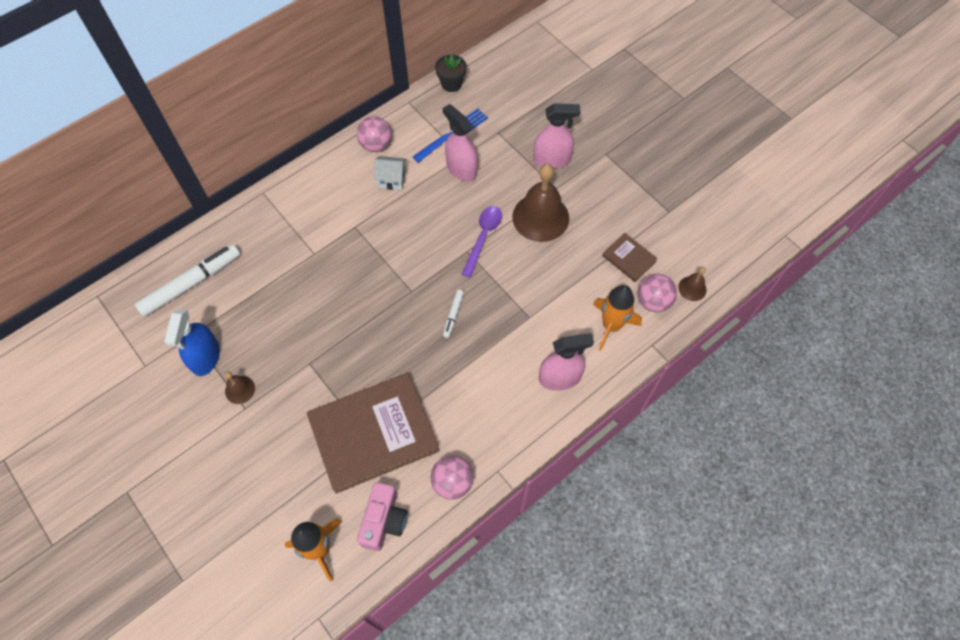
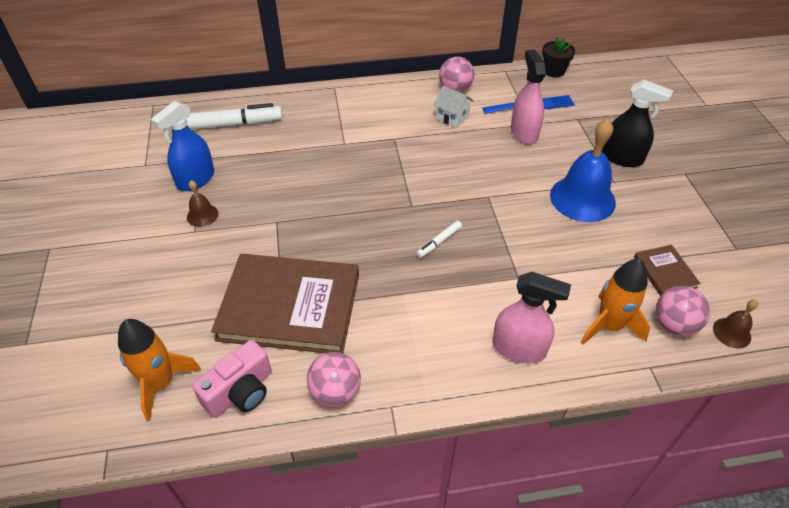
camera: 30 degrees right, 15 degrees down
(483, 237) = (511, 192): purple spoon -> none
(540, 217) = (582, 198): brown bell -> blue bell
(552, 160) = (622, 158): pink spray bottle -> black spray bottle

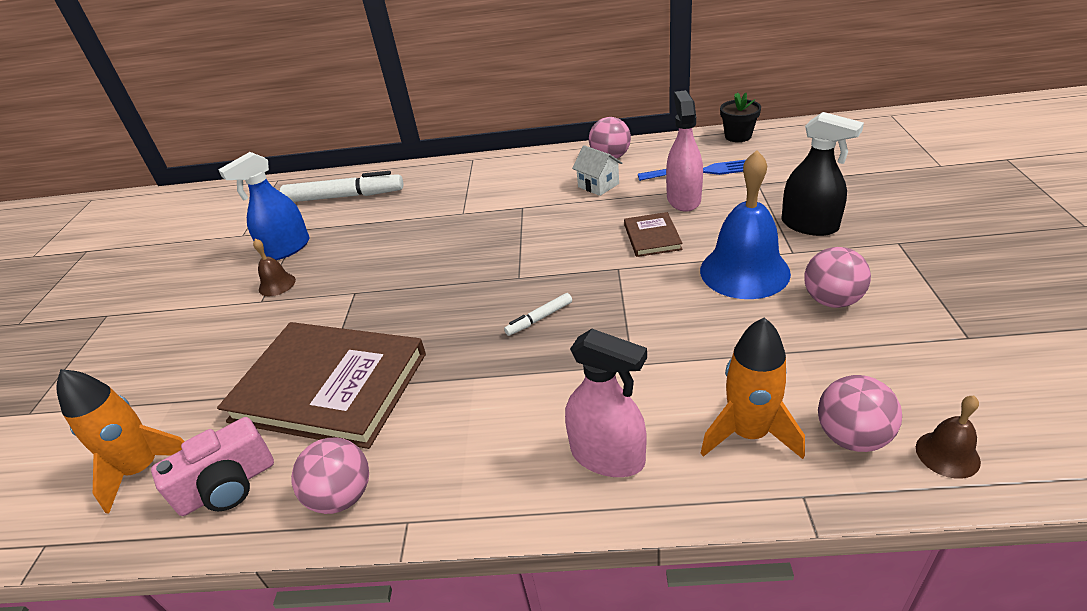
camera: 15 degrees right, 10 degrees down
(647, 222) = (832, 300): none -> pink ball
(665, 272) = (848, 365): brown book -> brown book (652, 237)

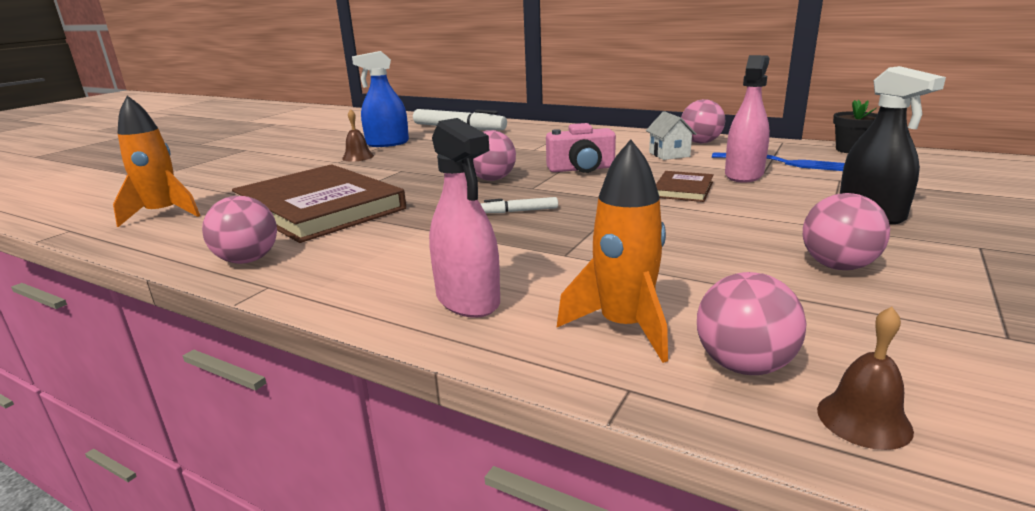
camera: 25 degrees right, 15 degrees down
(228, 486) = (193, 235): pink camera -> pink camera (581, 169)
(468, 277) = (492, 179): none -> pink ball
(744, 271) = (755, 227): blue bell -> none

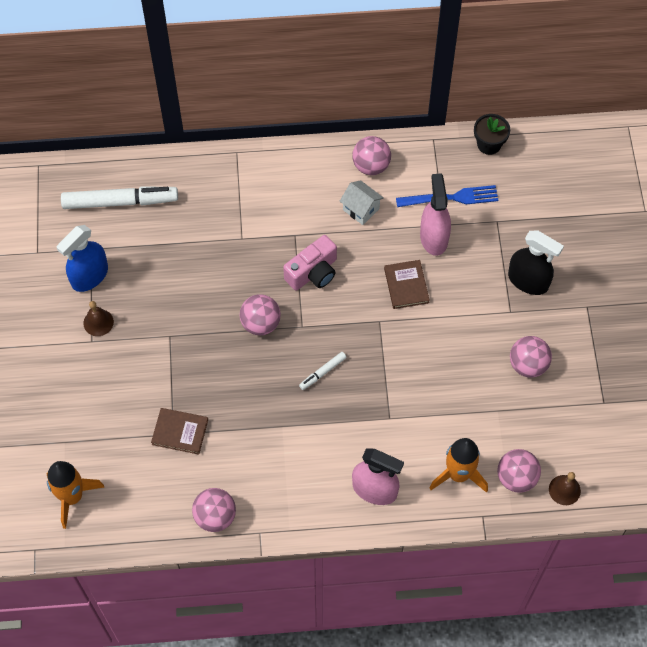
camera: 35 degrees left, 40 degrees up
(320, 208) = (180, 432): brown book -> brown book, size x0.44

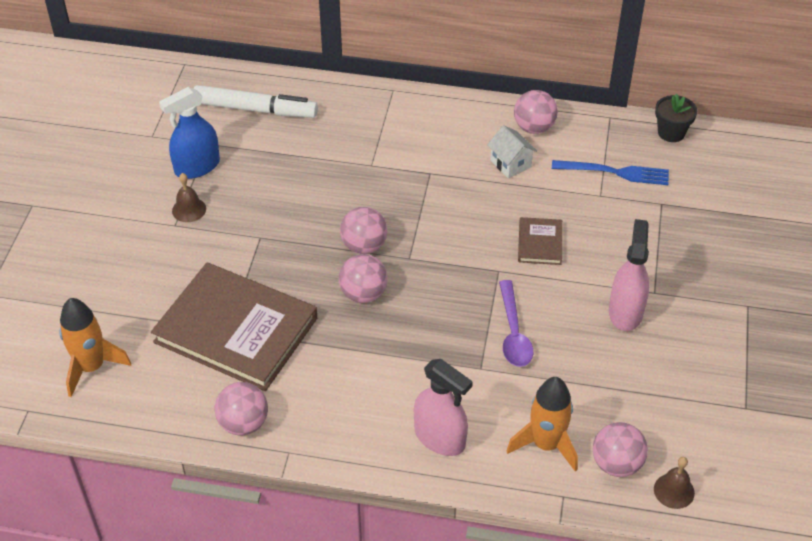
camera: 15 degrees right, 15 degrees down
(180, 432) = (236, 330): brown book -> brown book, size x2.27
(313, 272) = (438, 210): pink camera -> none
(322, 372) = (417, 306): white marker -> none
(407, 378) = (513, 333): none -> purple spoon
(434, 237) = (584, 205): pink spray bottle -> pink spray bottle (625, 312)
(528, 281) = (683, 267): black spray bottle -> none
(528, 365) = (661, 349): pink ball -> pink ball (363, 294)

